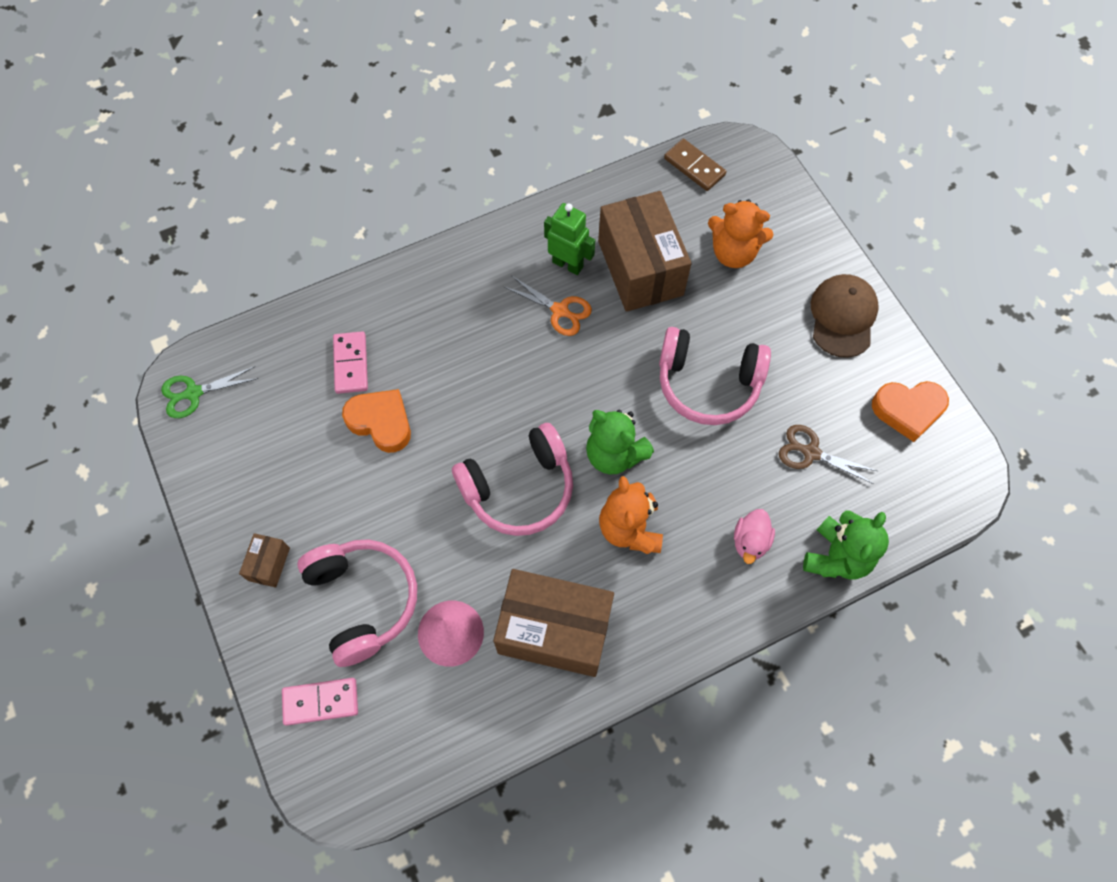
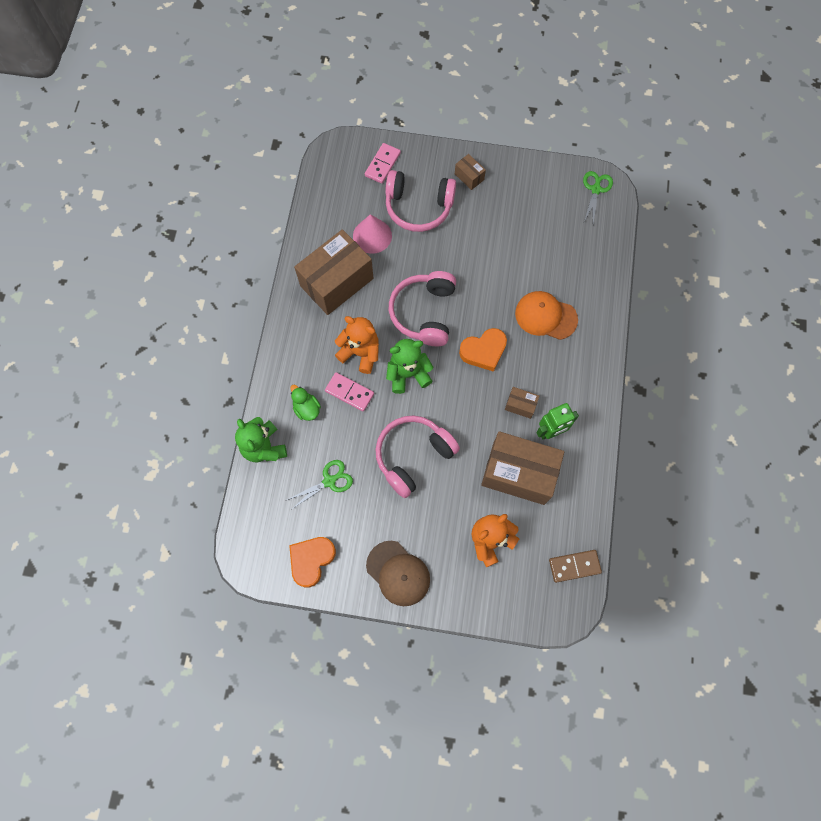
camera: 125 degrees right, 5 degrees up
(351, 364) = (561, 273): pink domino -> pink domino (349, 392)
(381, 422) = (513, 268): orange heart -> orange heart (483, 351)
(424, 348) = (545, 316): none -> orange cap
(560, 310) = (520, 405): orange scissors -> brown box
(750, 541) = (306, 408): pink duck -> green duck
(811, 453) = (329, 481): brown scissors -> green scissors

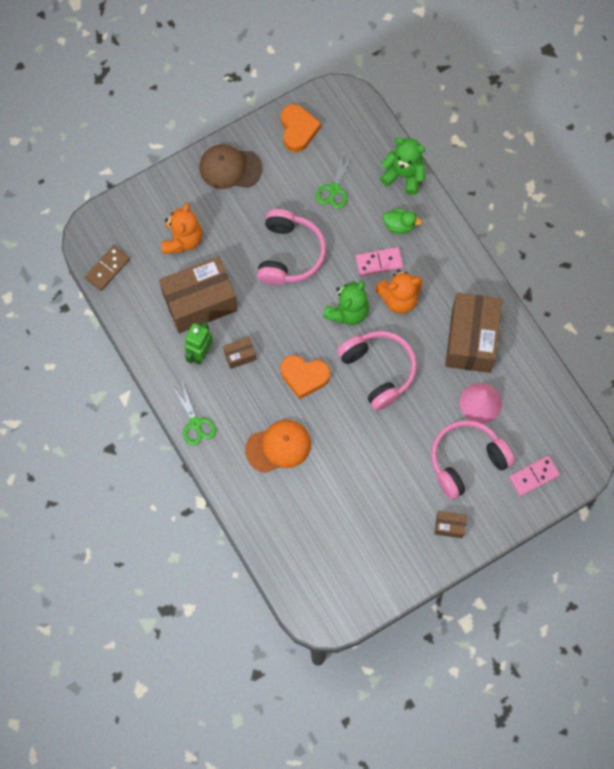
camera: 140 degrees right, 0 degrees up
(382, 164) = (534, 476): pink domino -> pink domino turned 75 degrees clockwise
(483, 351) = (304, 377): orange heart -> orange heart turned 105 degrees counterclockwise
(595, 189) = (329, 606): green scissors -> green scissors (195, 423)

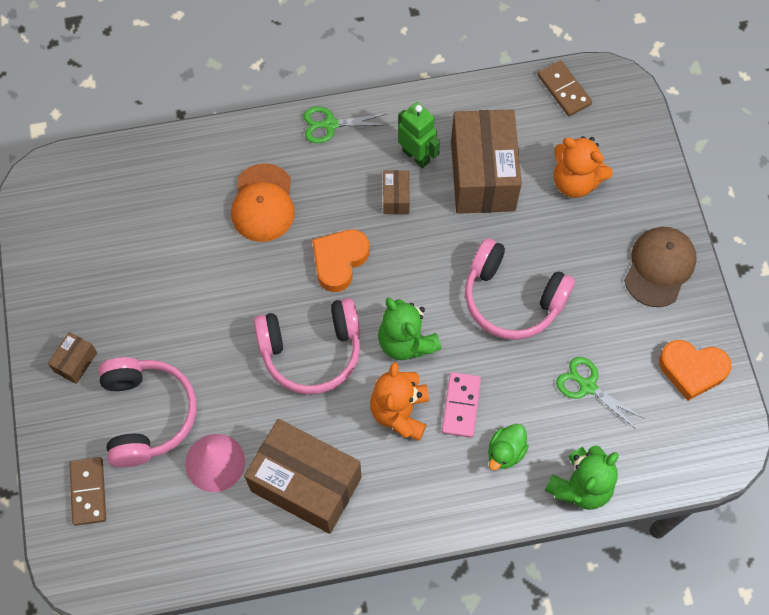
camera: 110 degrees right, 5 degrees down
(534, 476) = (88, 492): pink domino -> brown domino

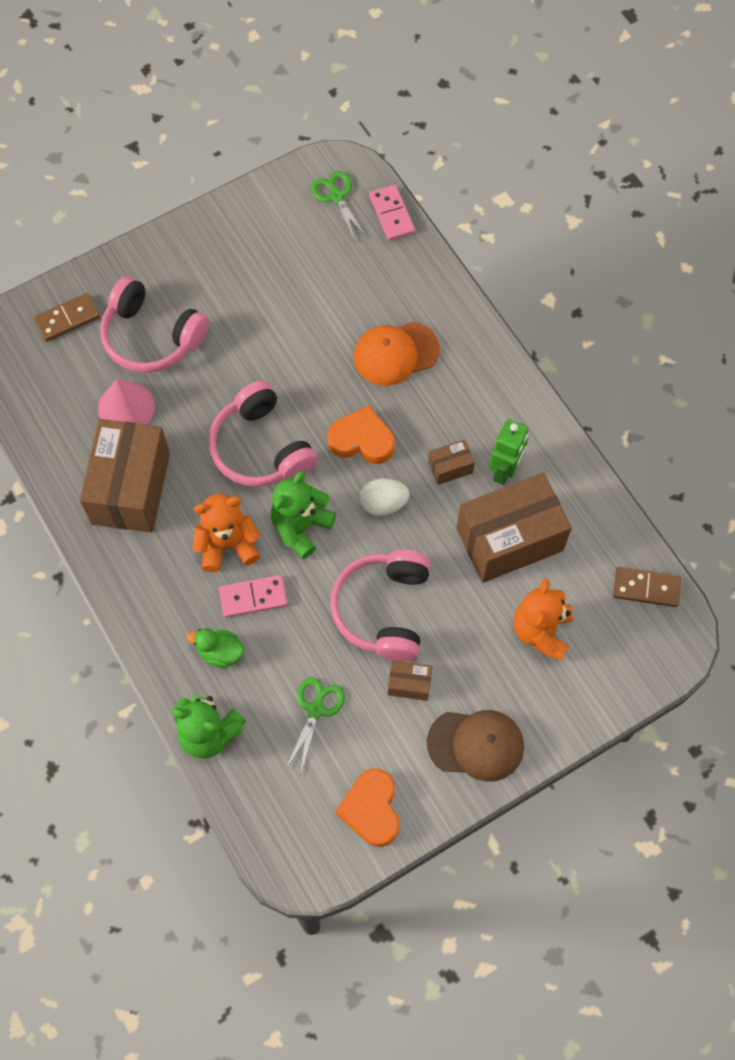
camera: 70 degrees right, 0 degrees up
(75, 362) = (180, 263): brown box -> brown box (409, 684)
(114, 156) = (392, 214): none -> pink domino
(147, 415) = (152, 337): pink headphones -> pink headphones turned 60 degrees clockwise
(330, 124) = (505, 381): green scissors -> green scissors (336, 196)
(410, 264) = (383, 504): none -> white egg
(564, 90) = (646, 588): brown domino -> brown domino turned 60 degrees clockwise

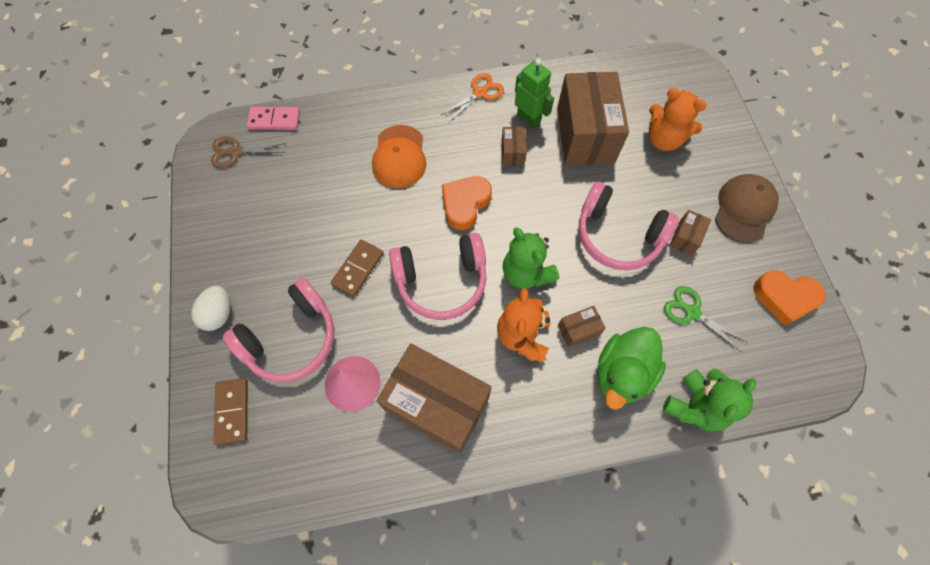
camera: 70 degrees left, 0 degrees up
(220, 652) = (622, 373): green duck -> green duck, size x1.76
(253, 597) = (578, 330): pink domino -> brown box
(336, 196) = (235, 152): green scissors -> brown scissors
(383, 504) = (527, 206): white egg -> white egg (219, 314)
(521, 406) = (480, 93): none -> orange scissors
(646, 588) = (647, 69): brown domino -> brown domino (358, 269)

